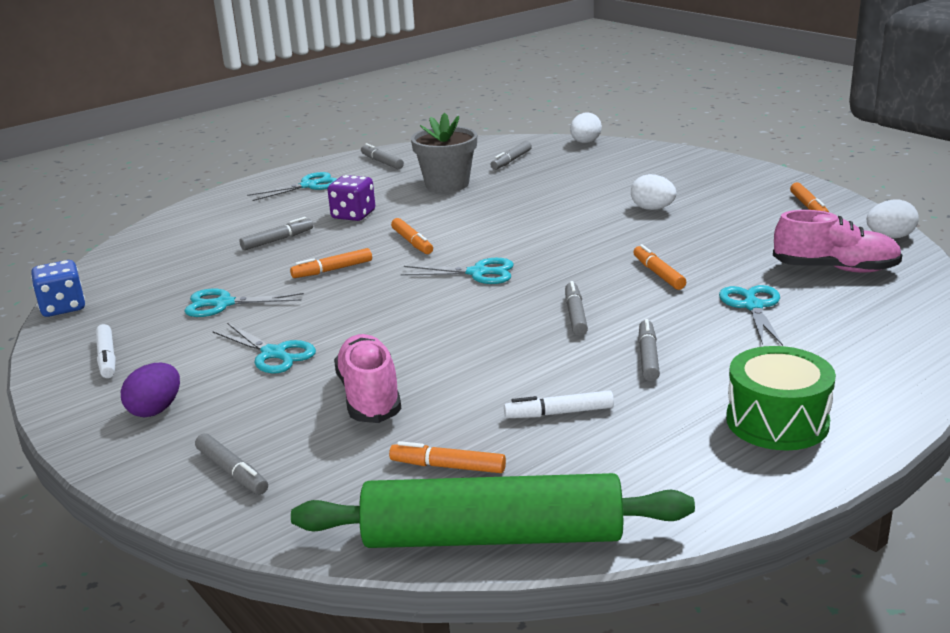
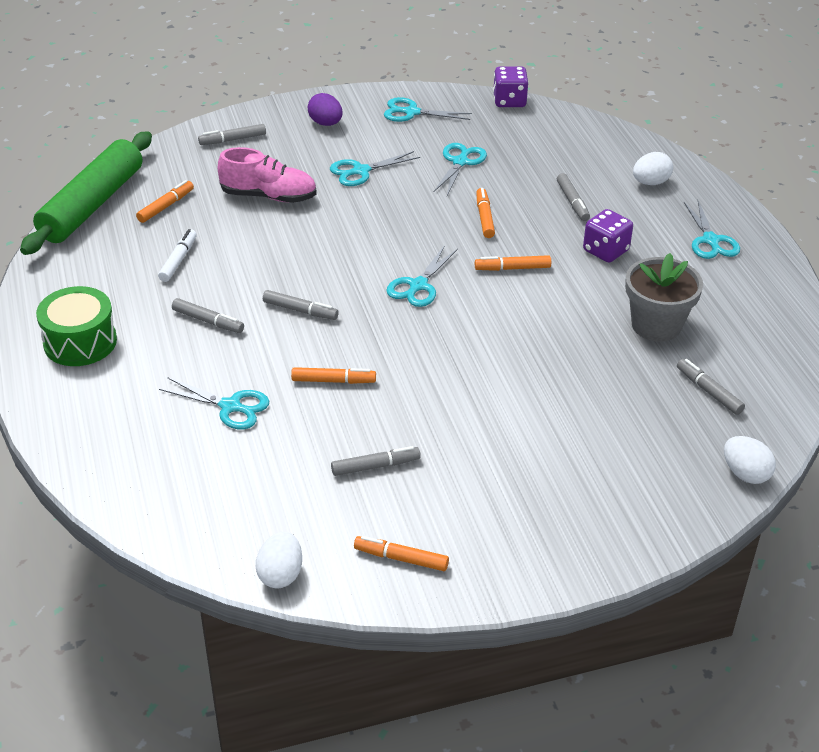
camera: 110 degrees right, 15 degrees up
(63, 307) = (509, 101): blue dice -> purple dice
(107, 358) = (412, 112): white marker -> turquoise scissors
(382, 162) = (761, 300): grey marker -> grey marker (375, 466)
(652, 209) = (484, 439): white egg -> white egg (650, 182)
(835, 269) = (250, 492): pink shoe -> none

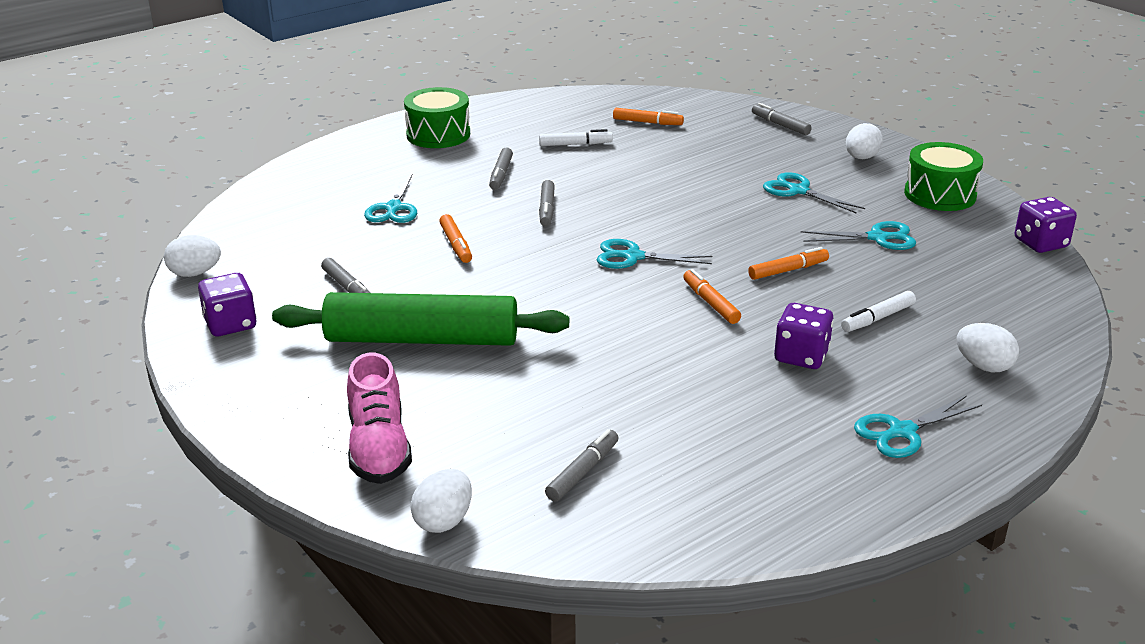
camera: 70 degrees right, 10 degrees down
(92, 204) = (621, 96): green rolling pin -> green rolling pin (422, 339)
(269, 196) = (708, 159): pink shoe -> pink shoe (379, 448)
(325, 123) = (861, 158): purple egg -> white egg
(401, 558) = (230, 324): orange marker -> purple dice
(412, 112) = (940, 194): turquoise scissors -> green drum
(572, 202) = (877, 318): grey marker -> white marker
(656, 325) = (684, 414): grey flower pot -> none

